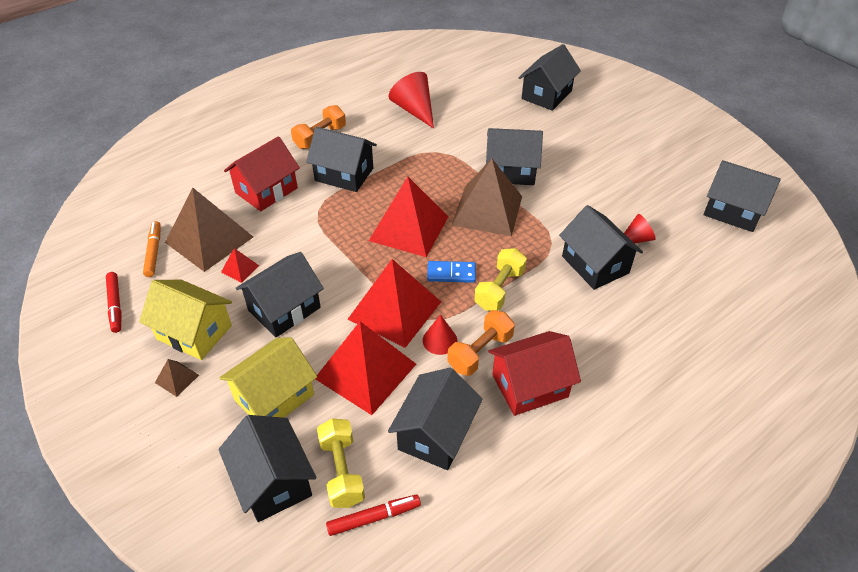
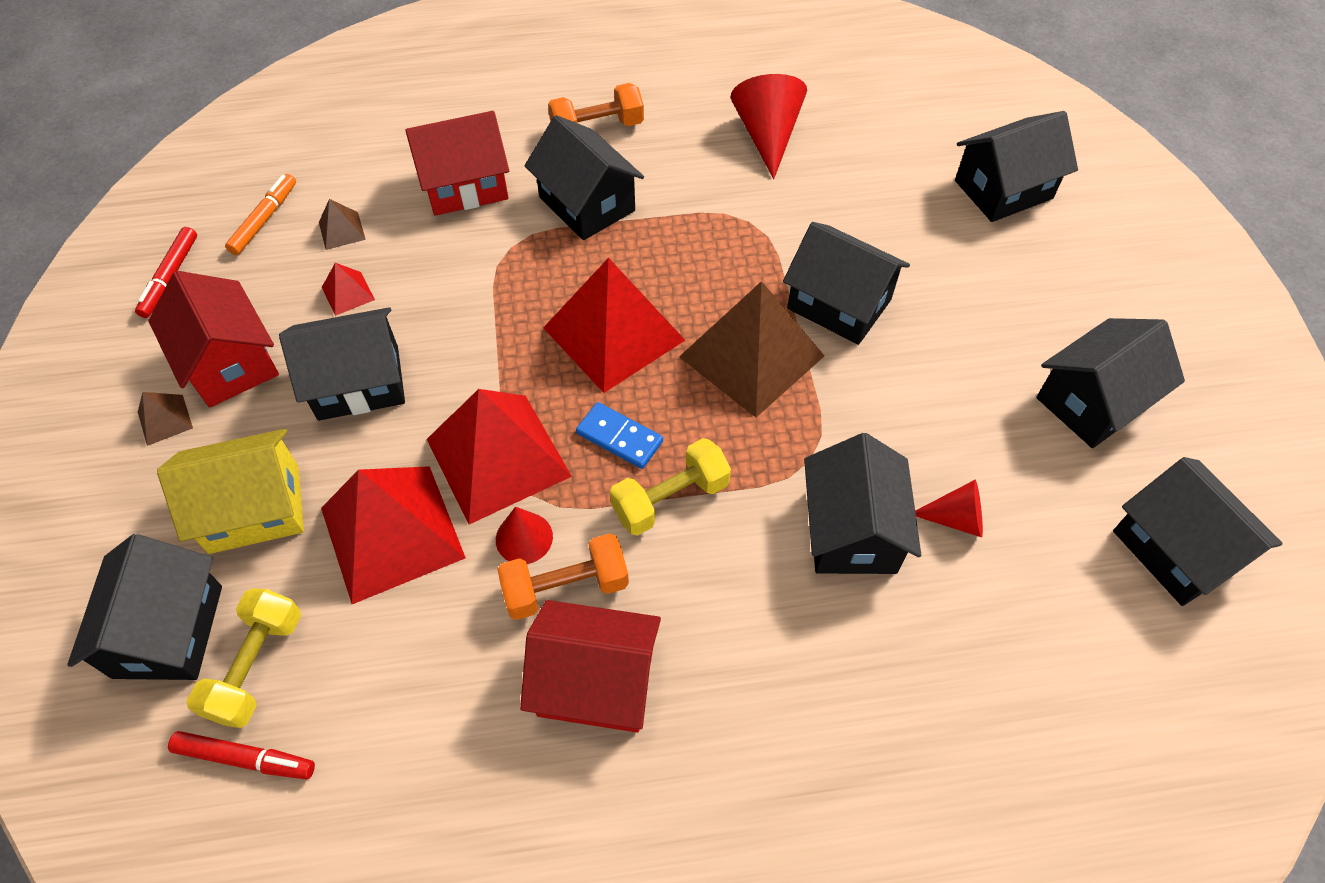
camera: 30 degrees right, 10 degrees up
(194, 332) = (230, 362): yellow house -> red house
(209, 239) = (341, 230): brown pyramid -> brown pyramid, size x0.42
(435, 434) = (411, 681): black house -> black house (1093, 402)

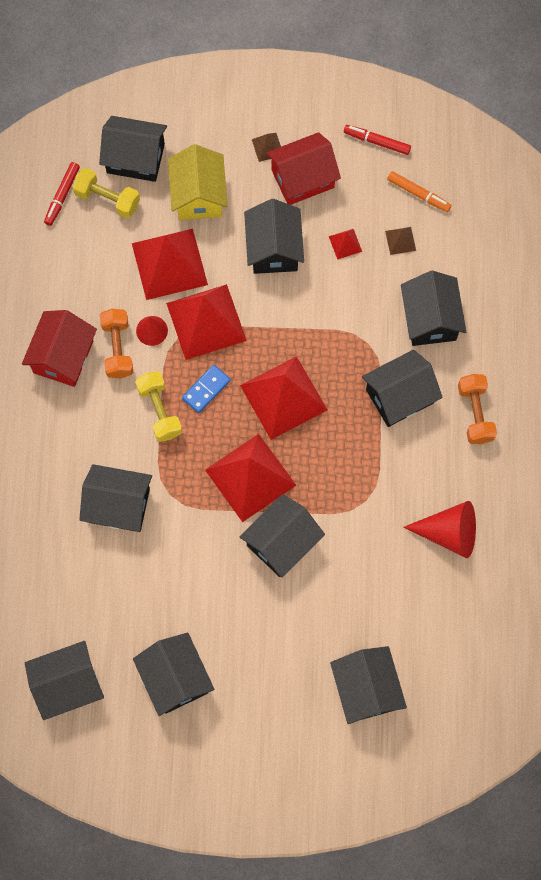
camera: 100 degrees right, 15 degrees up
(465, 185) = (430, 319): red house -> black house
(751, 356) = (250, 477): brown pyramid -> red pyramid
(955, 518) = (114, 565): red cone -> none

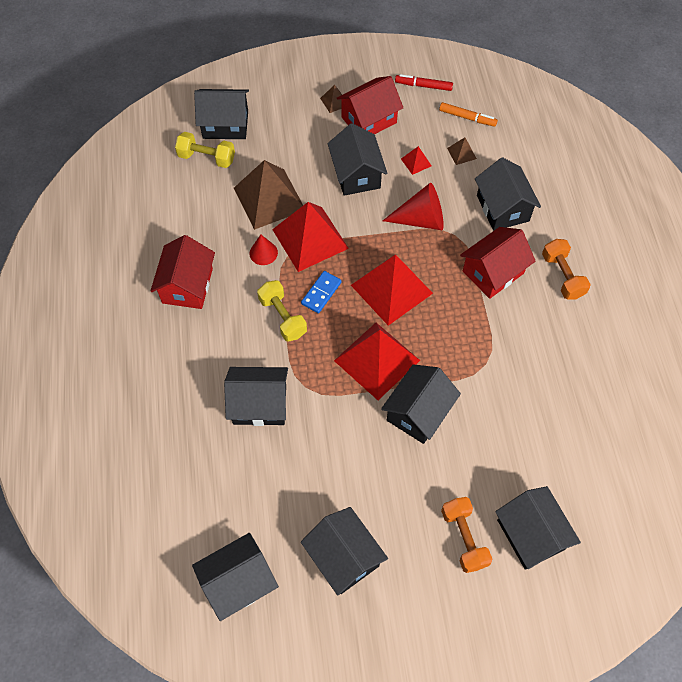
camera: 10 degrees left, 10 degrees down
(62, 196) = (167, 161): red marker -> none
(118, 348) = (235, 272): orange dumbbell -> orange dumbbell (464, 538)
(169, 263) = (269, 198): red pyramid -> brown pyramid
(198, 195) = (284, 144): yellow house -> none
(399, 396) = (493, 272): black house -> red house
(449, 533) = (568, 379): red cone -> red cone (421, 219)

